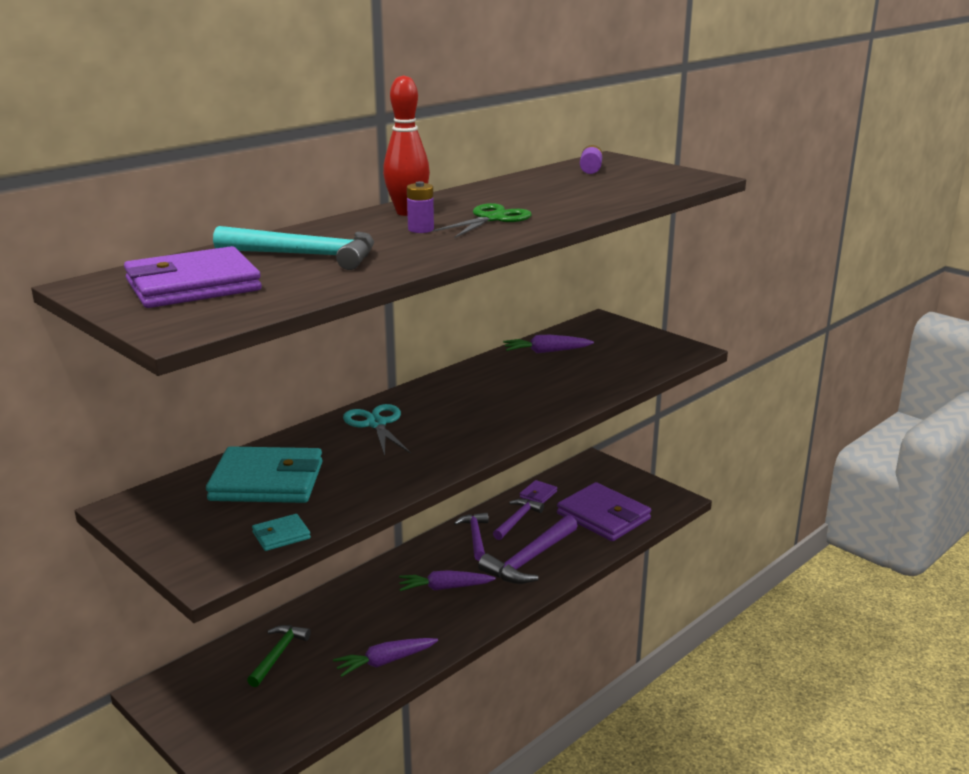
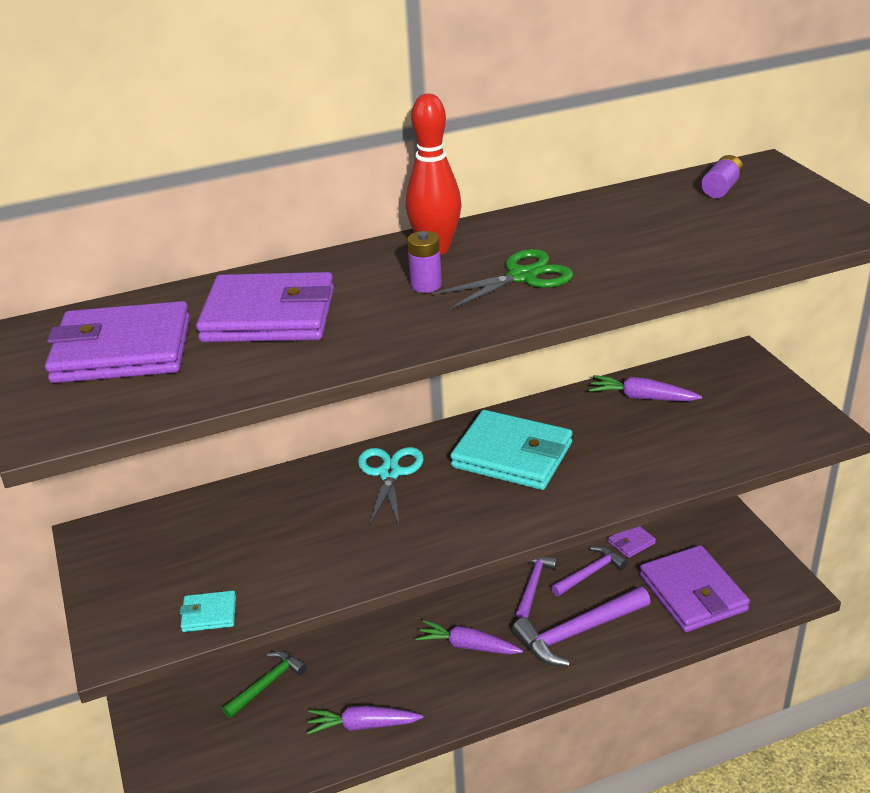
camera: 25 degrees right, 10 degrees up
(267, 481) = (237, 532): turquoise wallet -> turquoise wallet (512, 455)
(306, 255) = (269, 315): turquoise hammer -> purple wallet

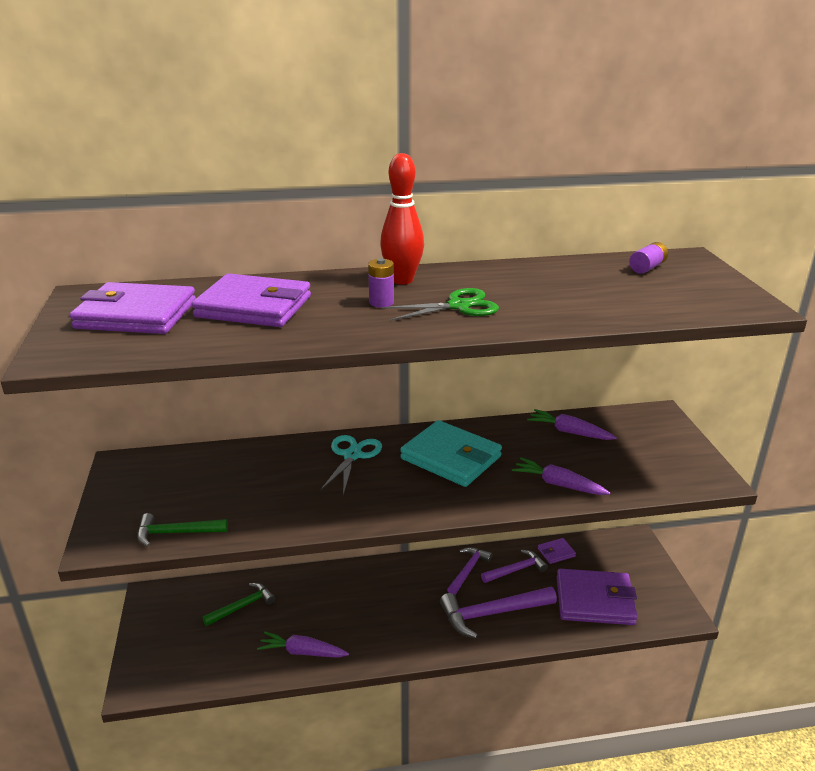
camera: 10 degrees right, 5 degrees down
(209, 614) = (176, 533): turquoise wallet -> green hammer
(467, 646) = (402, 607): purple carrot -> purple carrot (558, 484)
(692, 593) = (595, 600): purple wallet -> purple wallet turned 75 degrees counterclockwise

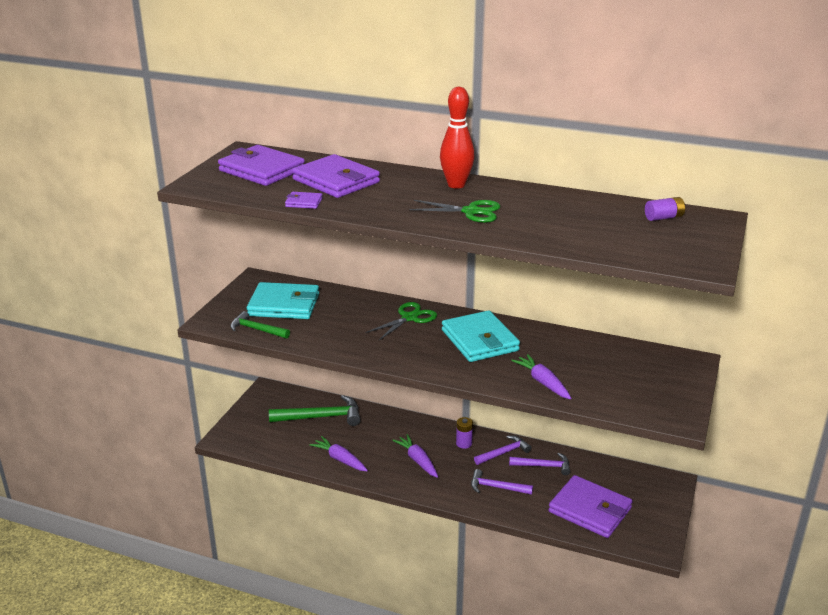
camera: 30 degrees right, 0 degrees up
(186, 487) = (284, 305): none -> turquoise wallet
(242, 606) = (321, 417): green hammer -> green hammer, size x1.61
(352, 455) = (410, 318): turquoise scissors -> green scissors
(381, 302) = (421, 197): purple battery -> purple battery (464, 443)
(492, 614) = (496, 487): purple hammer -> purple hammer, size x0.62
(556, 552) = (589, 466): purple wallet -> purple wallet (304, 202)
(569, 432) = (594, 351): purple carrot -> purple carrot (417, 460)

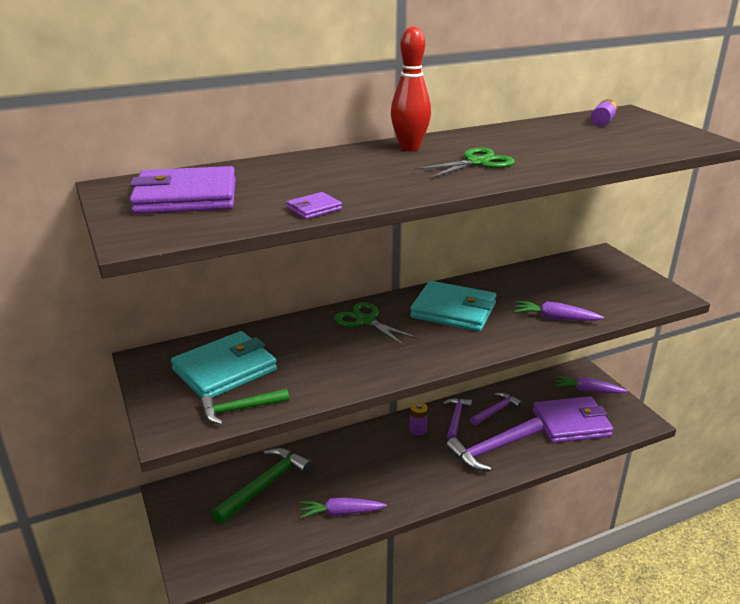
camera: 45 degrees left, 0 degrees up
(336, 181) = (295, 180): purple wallet -> none
(410, 318) = (365, 321): green scissors -> green scissors turned 45 degrees counterclockwise
(417, 460) = (405, 468): purple carrot -> purple carrot (588, 390)
(496, 487) = (492, 449): purple hammer -> purple hammer, size x1.61

